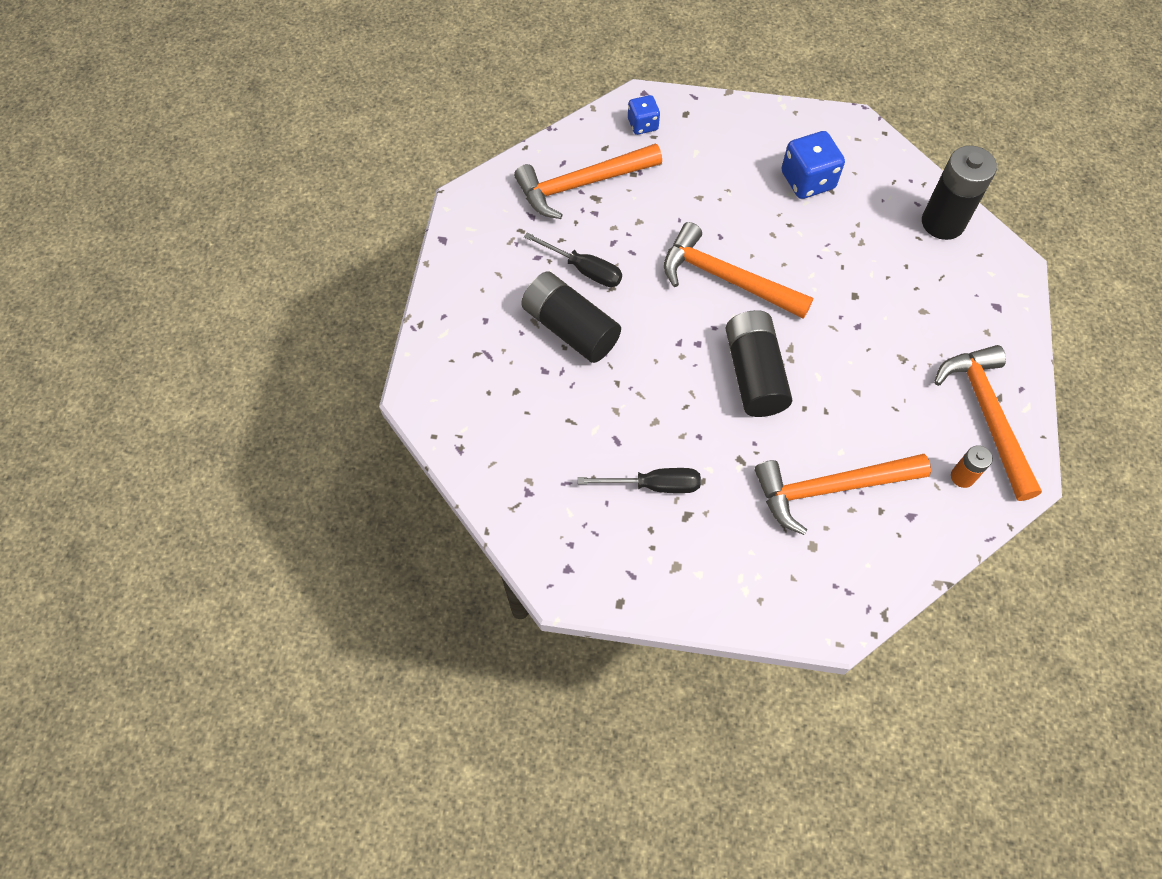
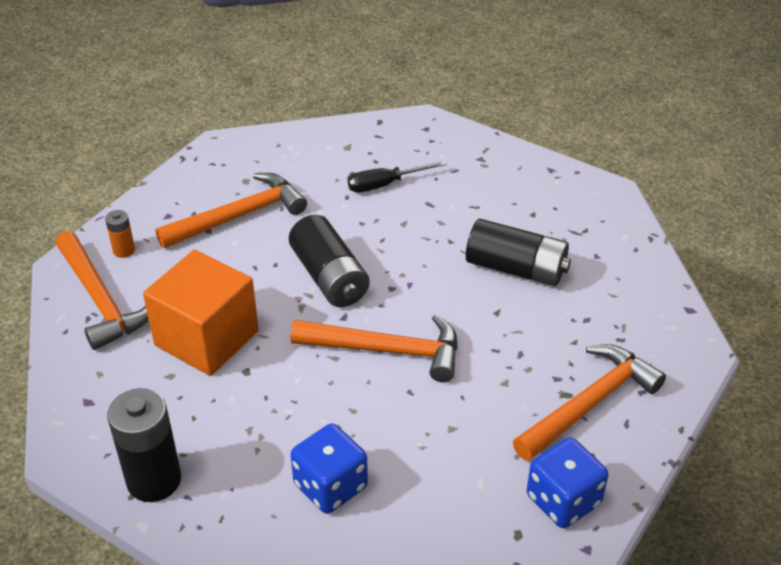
camera: 160 degrees right, 20 degrees down
(584, 269) = (533, 320): black screwdriver -> none
(642, 125) = (563, 500): blue dice -> blue dice, size x1.64
(886, 339) = (207, 338): none -> orange cube

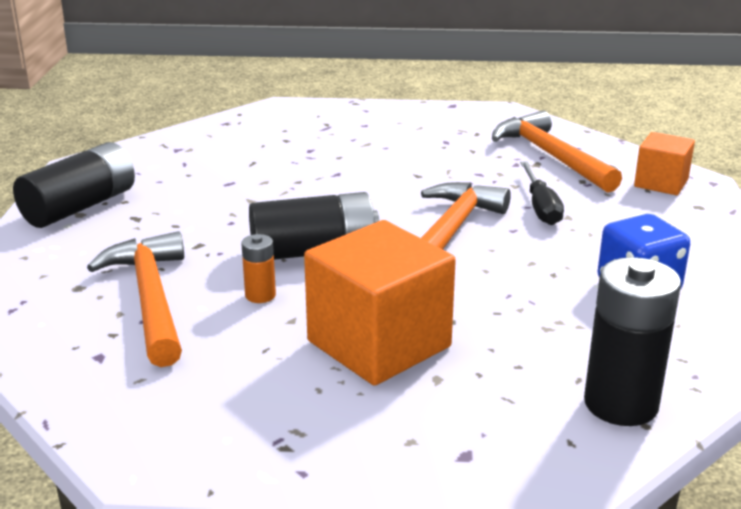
camera: 75 degrees left, 15 degrees down
(100, 300) = (250, 431): orange hammer -> none
(124, 250) = (149, 402): orange battery -> orange battery (260, 295)
(385, 184) = (174, 201): black screwdriver -> black screwdriver (540, 207)
(516, 269) = (361, 158): black battery -> black battery (80, 207)
(563, 500) = (661, 183): blue dice -> orange cube

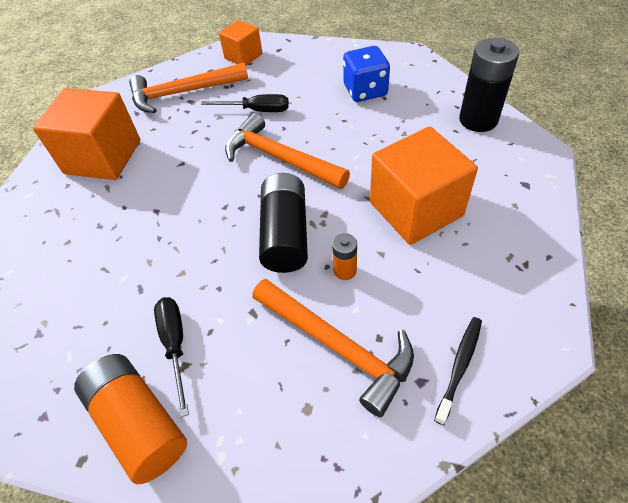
camera: 75 degrees left, 25 degrees up
(80, 207) = (139, 422): black battery -> orange battery
(115, 384) = (459, 366): none -> black toothbrush
(151, 298) = (337, 346): orange hammer -> orange hammer turned 135 degrees counterclockwise
(160, 210) = (175, 344): none -> black screwdriver
(413, 133) = (103, 157): none -> orange cube

